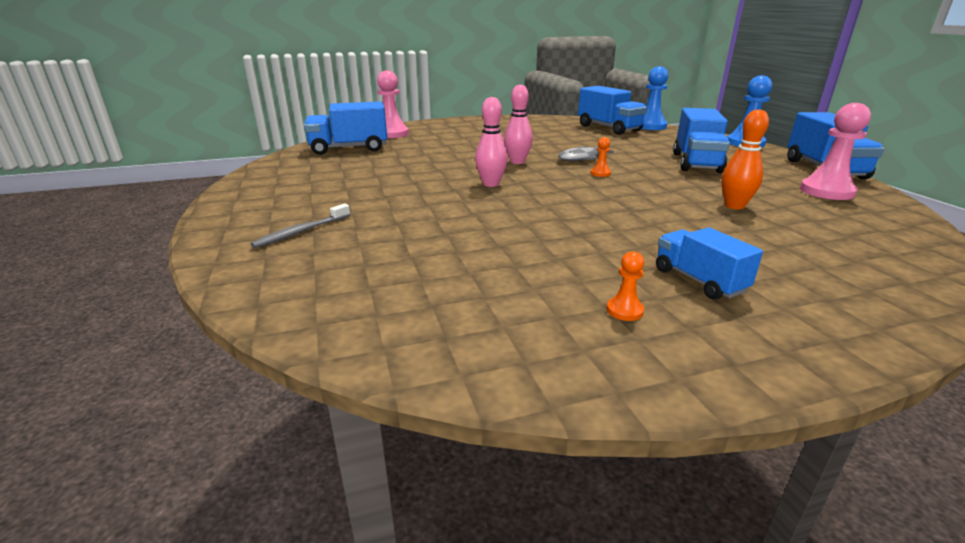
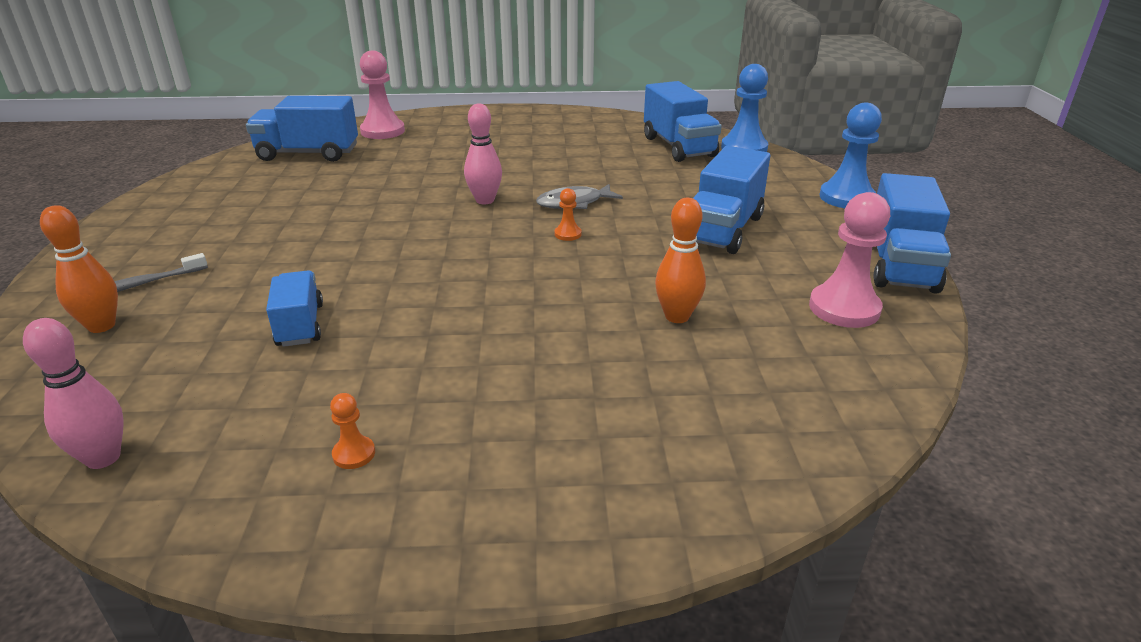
camera: 15 degrees right, 5 degrees up
(297, 261) = (101, 326): none -> orange bowling pin
(491, 184) = (412, 236): pink bowling pin -> pink bowling pin (103, 458)
(699, 280) = (485, 428): blue truck -> blue truck (300, 325)

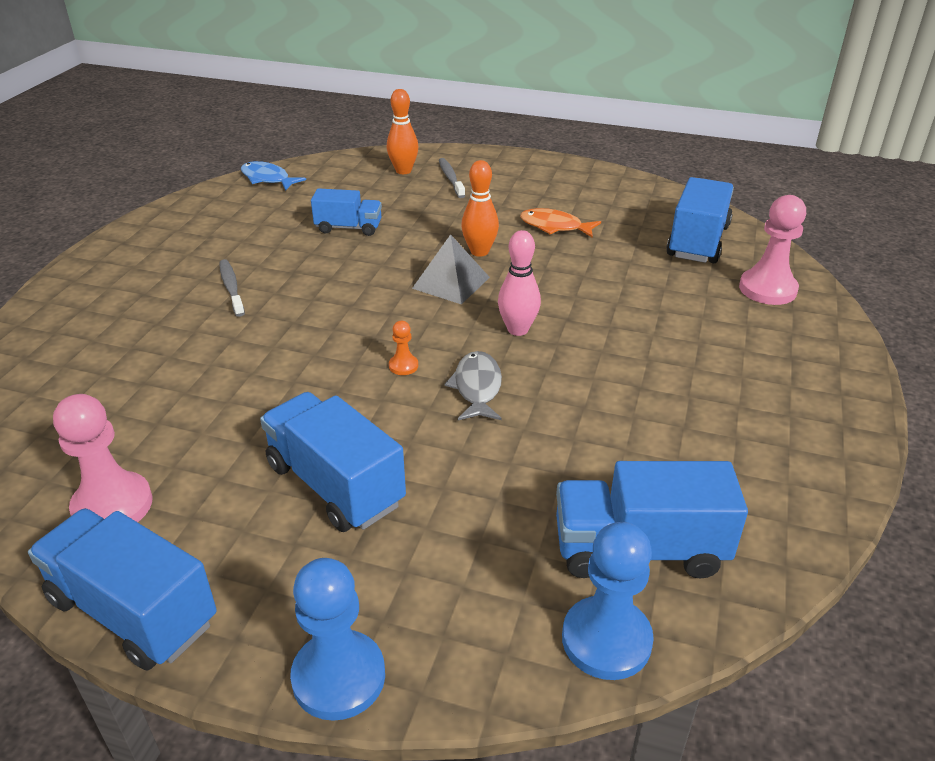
camera: 110 degrees right, 5 degrees up
(103, 458) = (267, 179): pink bowling pin -> blue fish
(284, 209) = (554, 226): none -> orange fish
(354, 454) = (197, 238): orange pawn -> none
(418, 239) = (451, 283): none -> grey pyramid
(486, 367) = (231, 288): none -> grey toothbrush
(677, 316) = (206, 390): orange bowling pin -> orange bowling pin (479, 252)

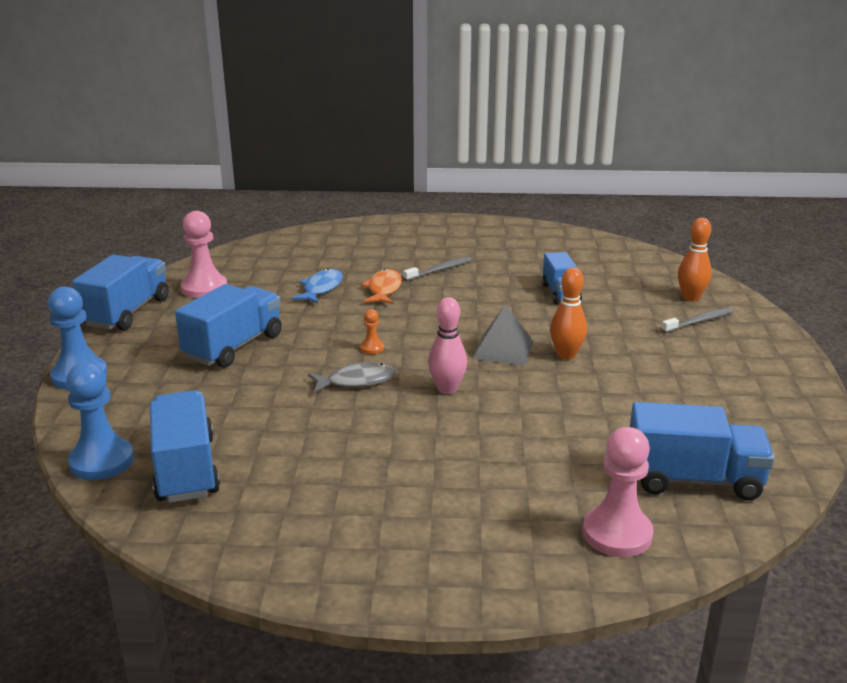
camera: 75 degrees right, 10 degrees down
(267, 179) = (615, 248): blue fish -> blue fish (321, 288)
(554, 226) = (649, 387): orange fish -> orange fish (384, 289)

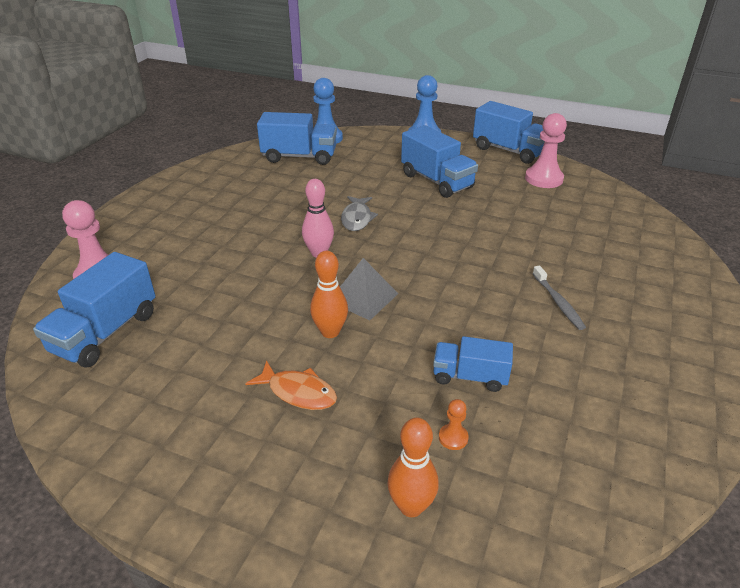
camera: 110 degrees right, 10 degrees up
(321, 288) = (529, 227): blue fish -> none
(372, 348) = (404, 233): orange pawn -> orange pawn (453, 438)
(384, 289) = (517, 259): orange fish -> orange fish (298, 392)
(699, 322) = (340, 477): grey toothbrush -> none

